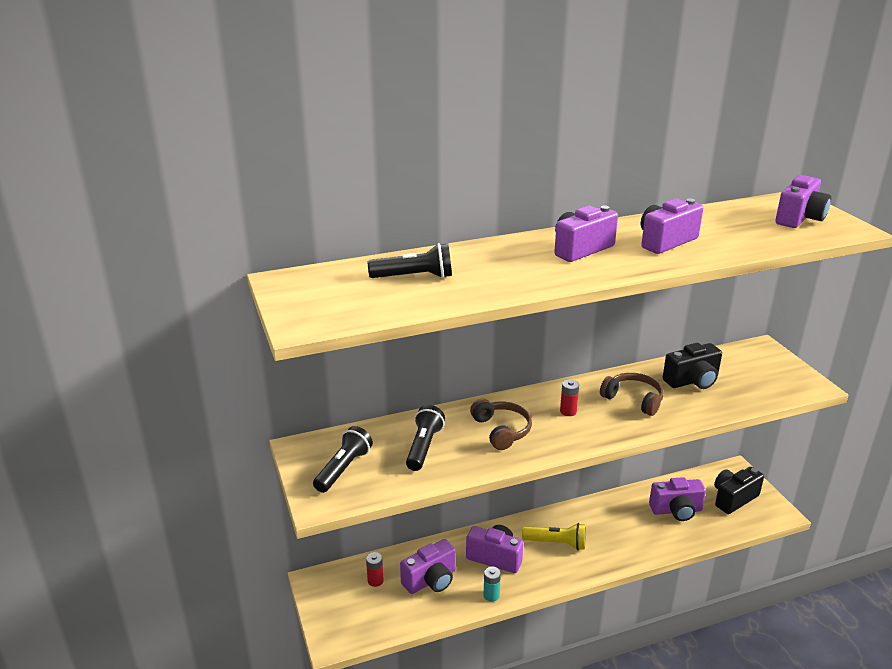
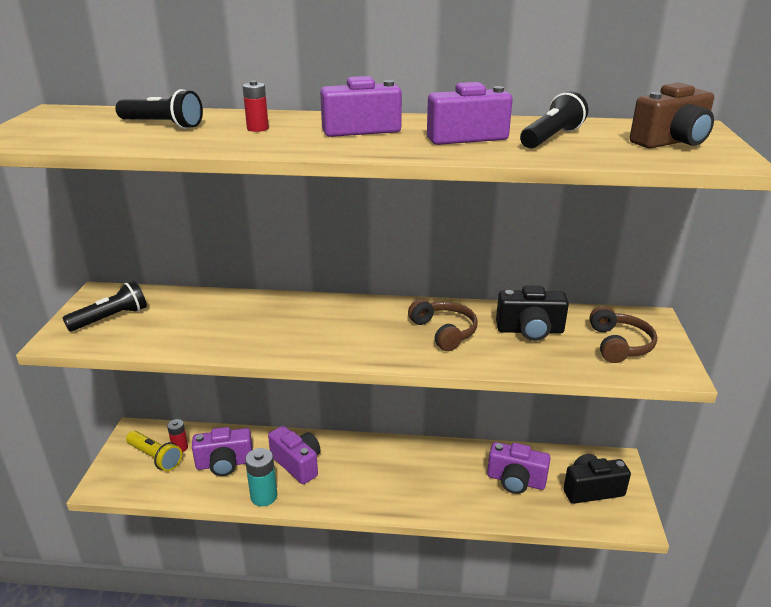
camera: 25 degrees right, 0 degrees up
(423, 447) = (196, 319): black flashlight -> black flashlight (551, 138)
(491, 595) = (264, 496): turquoise battery -> turquoise battery, size x1.57
(501, 430) = (281, 324): brown headphones -> brown headphones (619, 344)
(556, 543) = (366, 470): yellow flashlight -> yellow flashlight (155, 457)
(568, 411) = (364, 325): red battery -> red battery (257, 128)
(799, 218) = (671, 142): purple camera -> brown camera

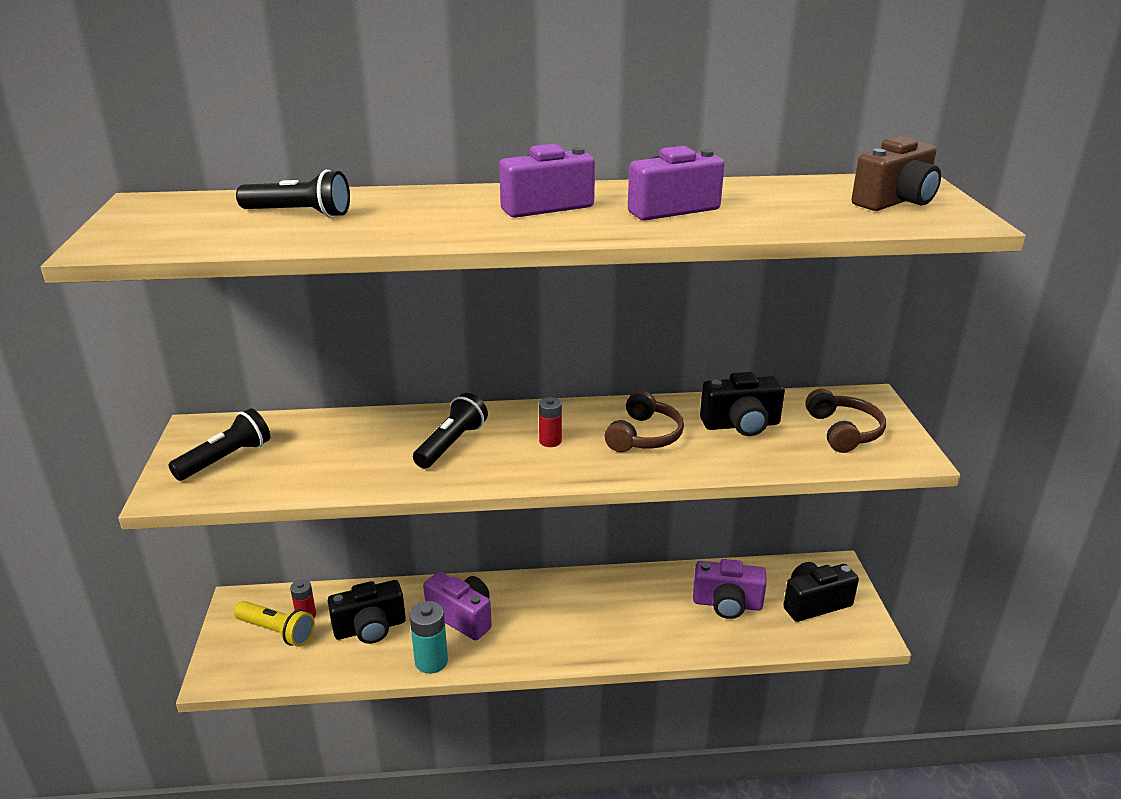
camera: 10 degrees left, 0 degrees up
(225, 464) = (370, 628): purple camera -> black camera
(257, 128) = (421, 212): red battery -> red battery (550, 441)
(444, 332) = (644, 436): brown headphones -> brown headphones turned 60 degrees clockwise
(551, 138) = (765, 204): black flashlight -> black flashlight (451, 444)

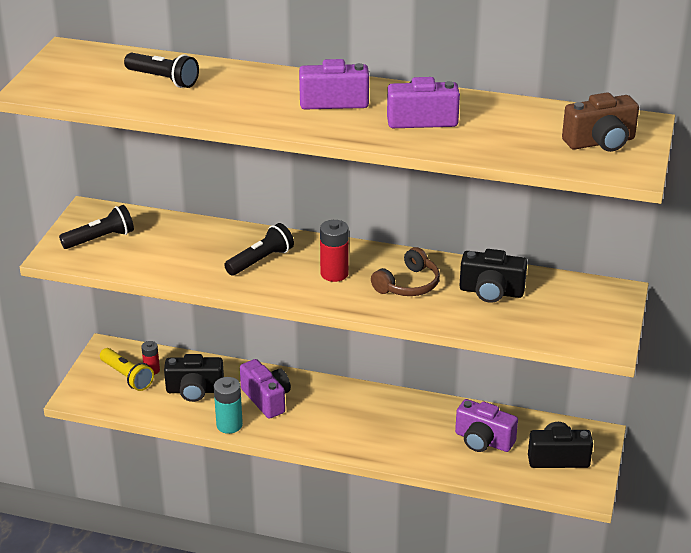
camera: 20 degrees right, 5 degrees up
(550, 441) = (334, 274): red battery -> red battery, size x1.57
(843, 431) = (570, 314): brown headphones -> none

